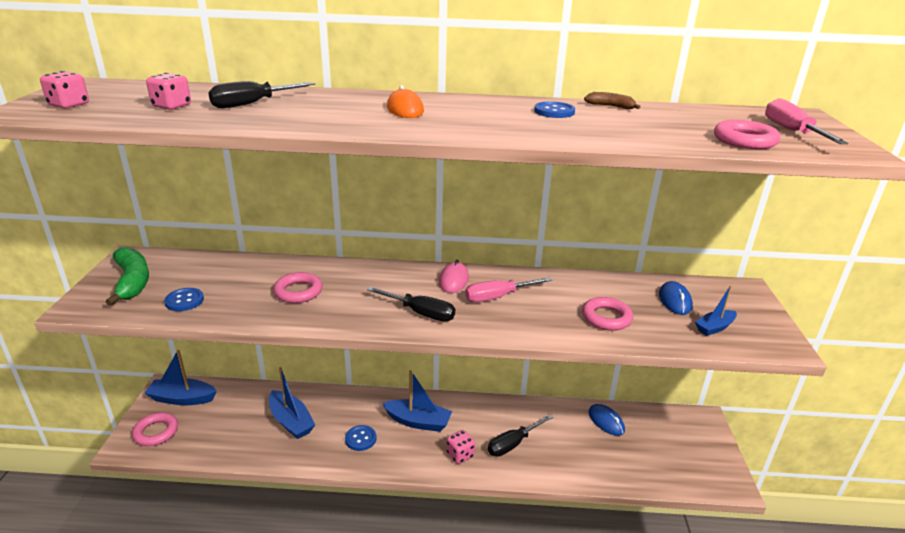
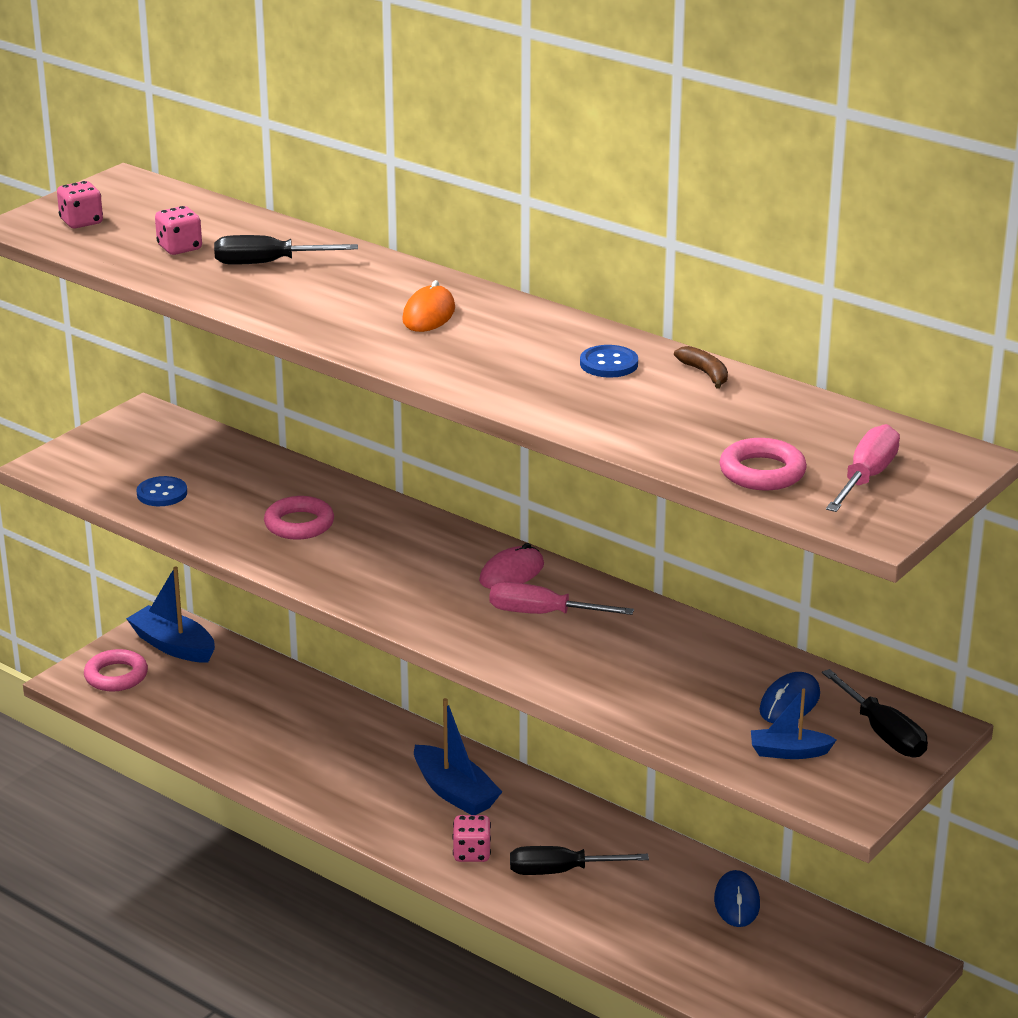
camera: 35 degrees right, 0 degrees up
(132, 282) = (123, 450): green banana -> none
(291, 421) = (287, 726): blue boat -> none
(360, 439) = (358, 782): blue button -> none
(421, 313) = (418, 600): black screwdriver -> black screwdriver (883, 734)
(606, 318) = (653, 688): pink ring -> none

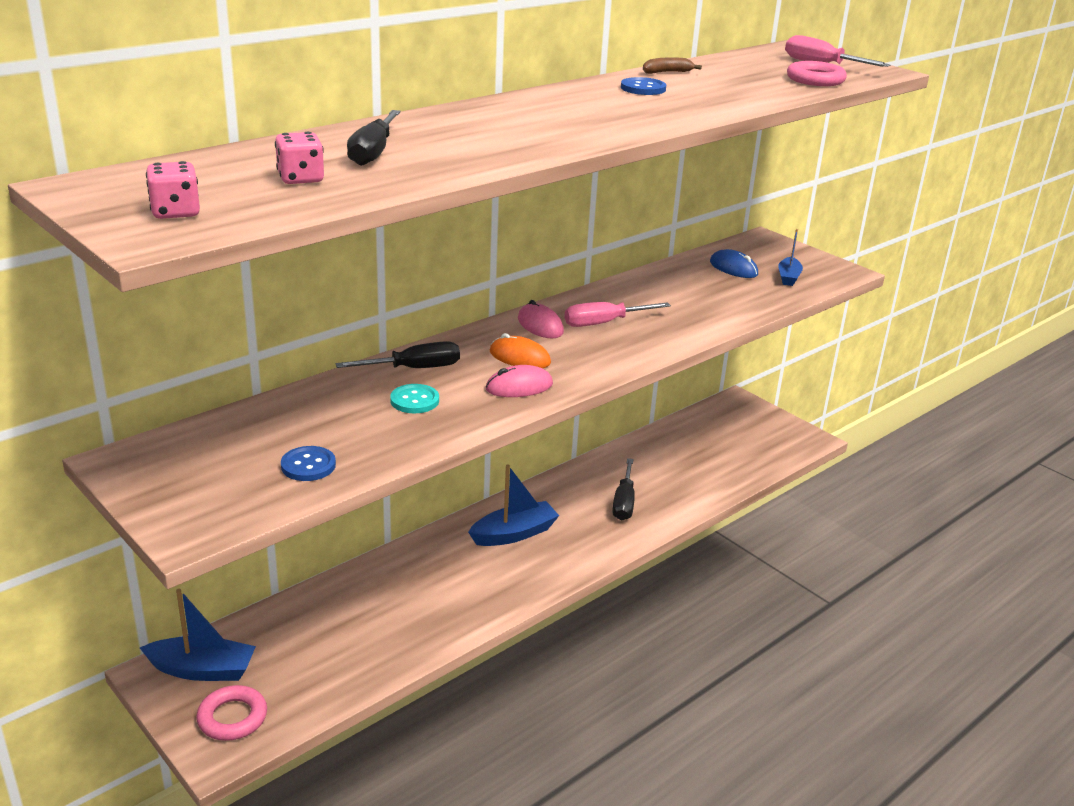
camera: 80 degrees left, 0 degrees up
(173, 646) = (202, 670): blue boat -> blue boat turned 135 degrees counterclockwise
(299, 524) = (414, 400): pink ring -> turquoise button
(353, 577) = (519, 387): none -> pink mouse
(428, 314) = (527, 118): orange mouse -> orange mouse (519, 357)
(472, 853) = (593, 537): pink dice -> none
(541, 613) = (603, 323): pink screwdriver -> pink screwdriver turned 45 degrees clockwise
(737, 902) = (671, 442): blue mouse -> none
(883, 734) = (769, 251): black screwdriver -> black screwdriver (415, 368)

